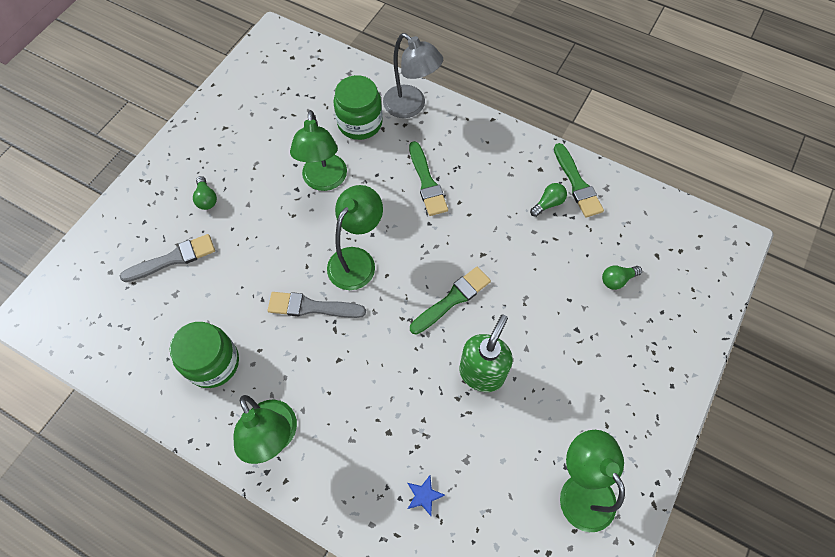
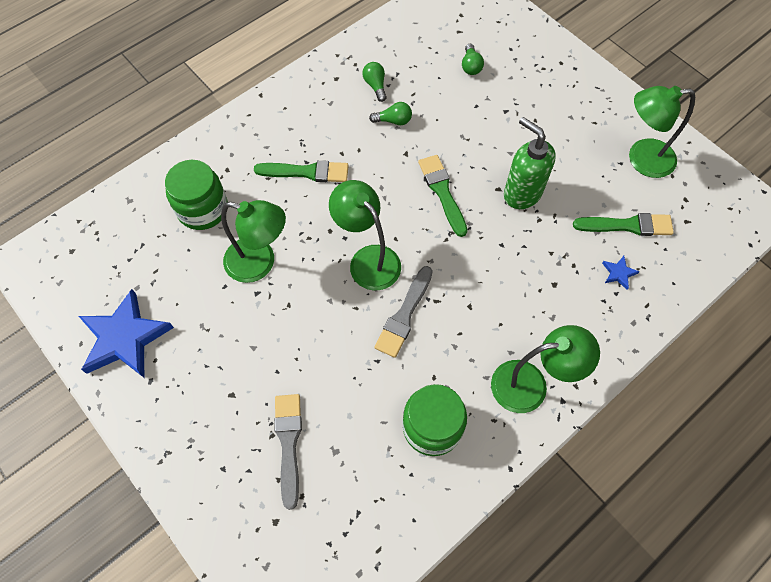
camera: 70 degrees left, 0 degrees up
(206, 199) = (224, 390): green light bulb -> green light bulb (393, 121)
(231, 119) = (125, 338): none -> blue star
(411, 107) = (208, 157): grey lamp -> none
(577, 184) = (365, 57): green brush -> green brush (627, 225)

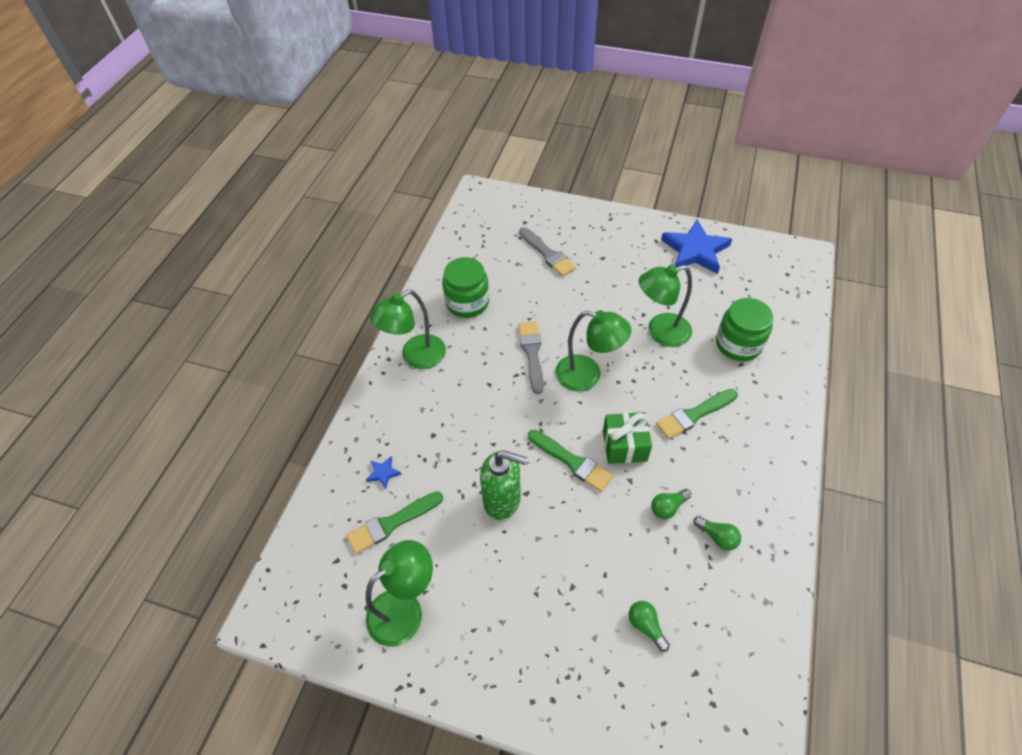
camera: 150 degrees right, 10 degrees down
(387, 180) = (624, 445): none -> green gift

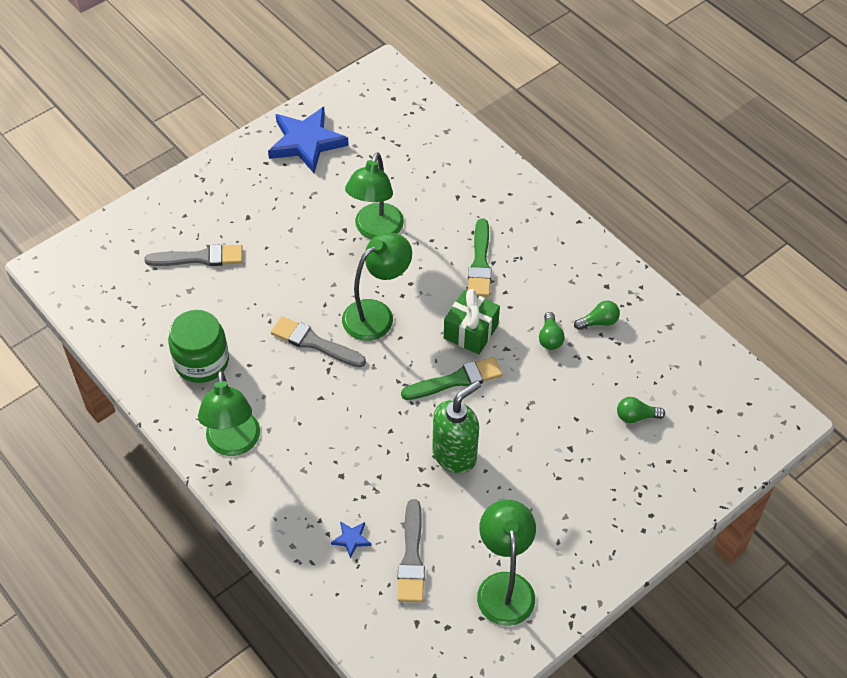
camera: 60 degrees left, 0 degrees up
(392, 523) = (412, 557): green brush -> grey brush
(738, 344) = (436, 184): green jar -> none

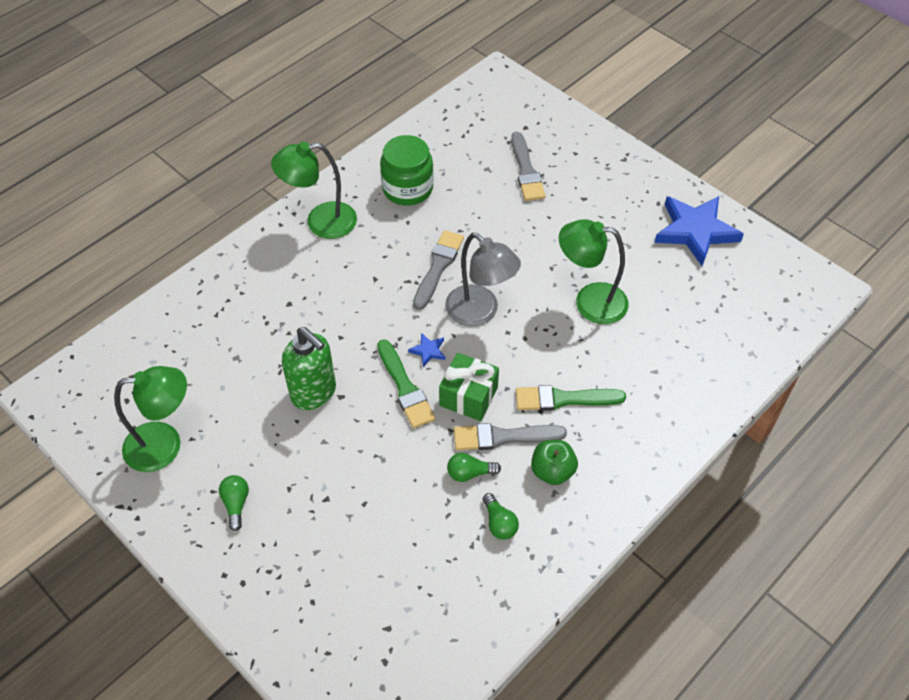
camera: 85 degrees right, 0 degrees up
(351, 539) = (221, 318): blue star -> blue star (428, 351)
(377, 314) = (480, 313): green lamp -> grey lamp
(412, 557) = (200, 366): grey brush -> grey brush (503, 437)
(551, 280) = (552, 471): none -> green apple
(636, 416) = (370, 565): green light bulb -> green light bulb (236, 504)

